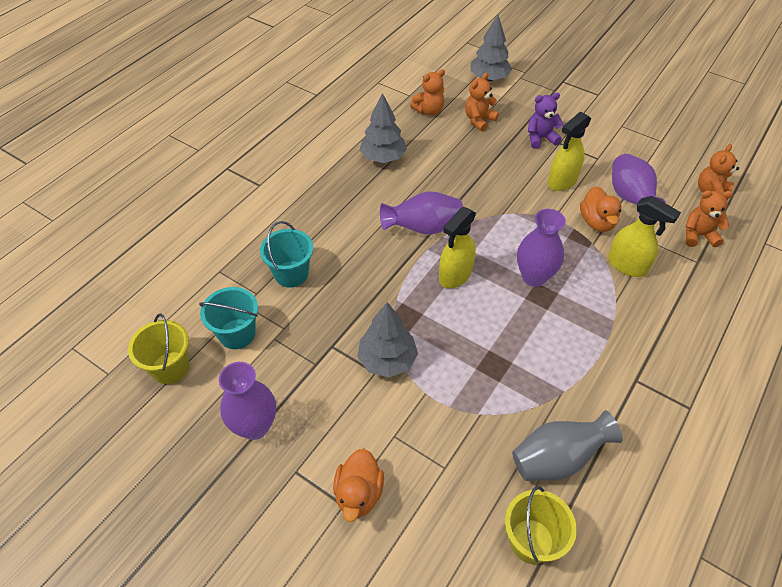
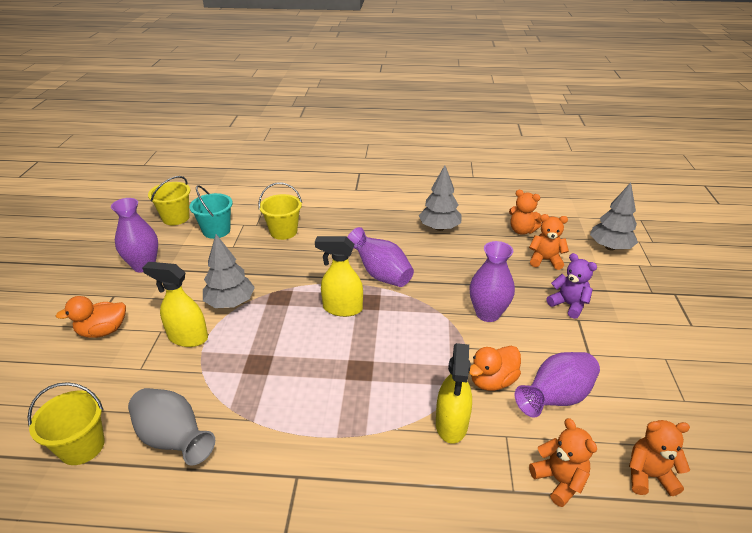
camera: 60 degrees right, 15 degrees down
(291, 274) = (283, 231): turquoise bucket -> yellow bucket
(534, 276) = (379, 357): purple vase -> purple vase (487, 313)
(562, 181) = (524, 338): yellow spray bottle -> yellow spray bottle (188, 337)

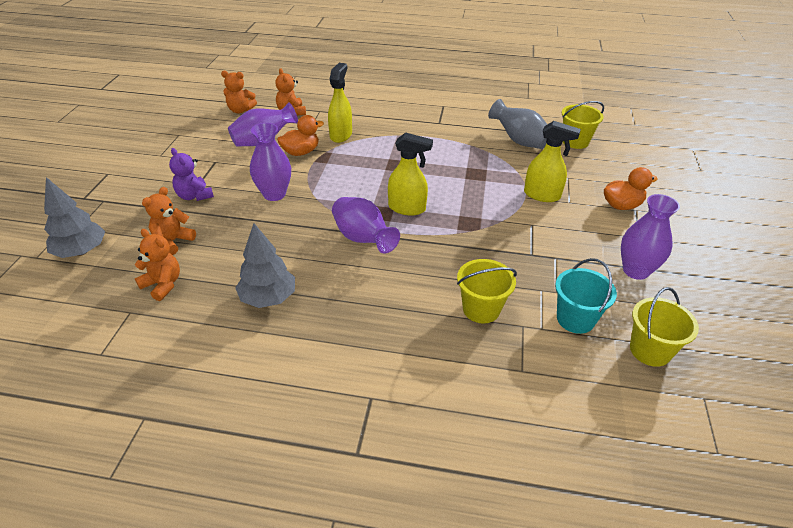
camera: 175 degrees left, 5 degrees up
(230, 303) = (516, 221): grey tree -> none
(545, 260) = (173, 241): orange teddy bear -> orange teddy bear turned 105 degrees clockwise

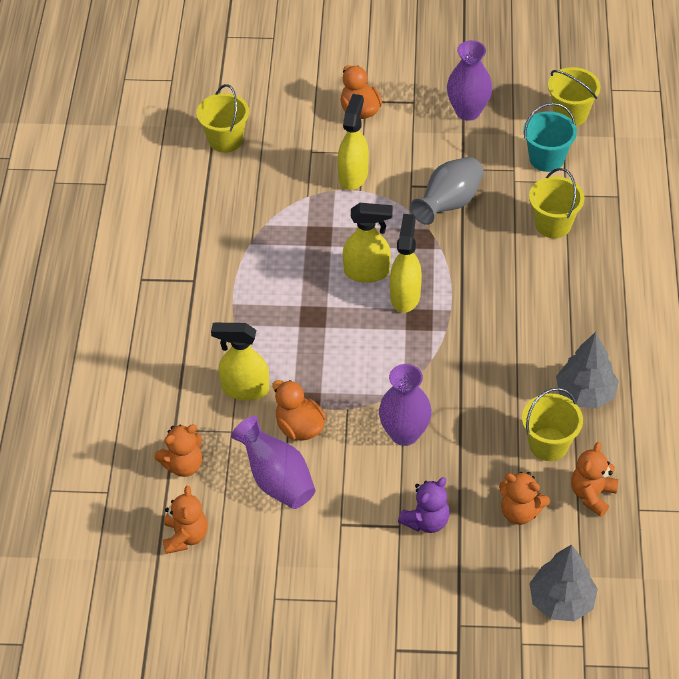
camera: 95 degrees left, 10 degrees up
(226, 266) = (548, 444): none -> yellow bucket
(363, 239) = (472, 329): purple vase -> none
(435, 192) = (367, 272): none -> yellow spray bottle
(519, 141) = (232, 194): grey vase -> grey vase (448, 204)

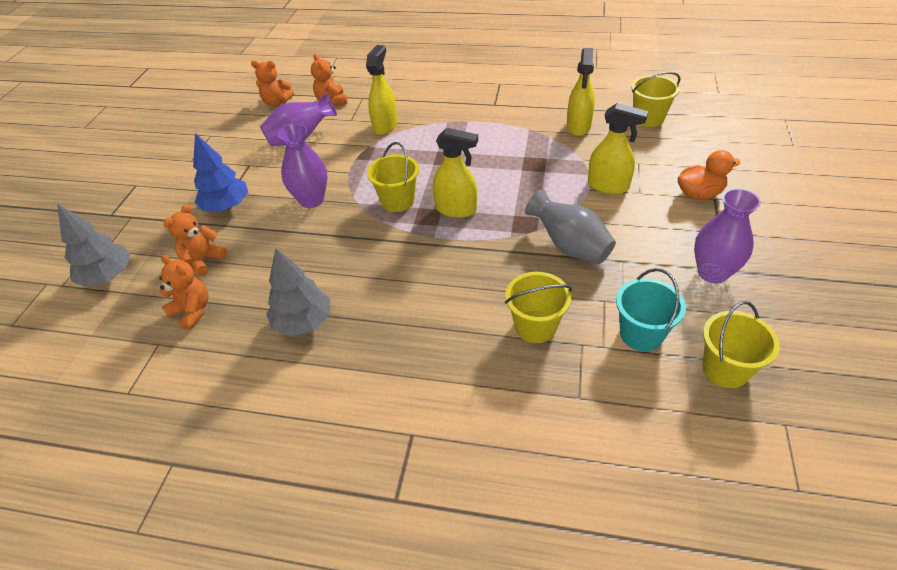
camera: 100 degrees right, 5 degrees down
(299, 427) = (341, 148): orange duck -> none
(367, 272) = (488, 188): yellow spray bottle -> yellow spray bottle (578, 127)
(426, 521) = (226, 206): purple teddy bear -> blue tree
(548, 444) = (260, 287): yellow bucket -> yellow bucket (397, 201)

